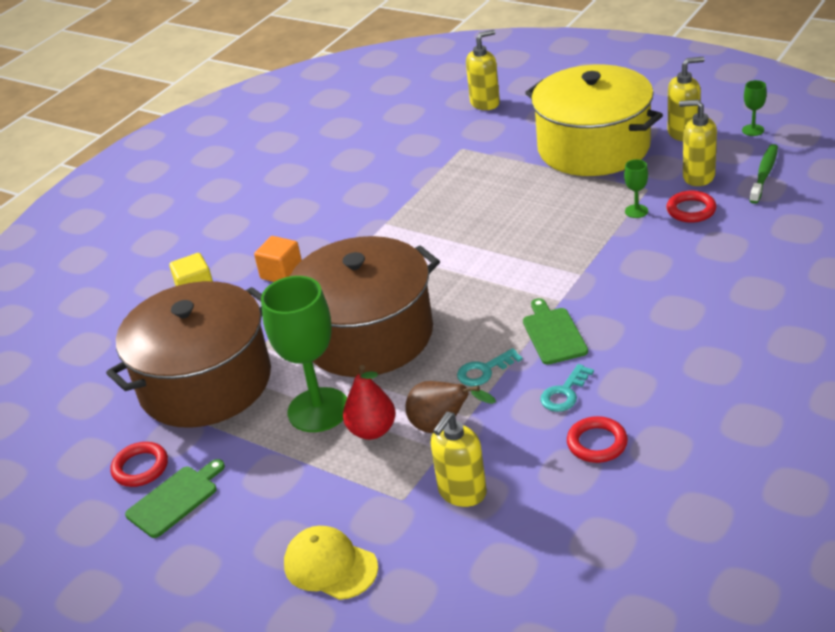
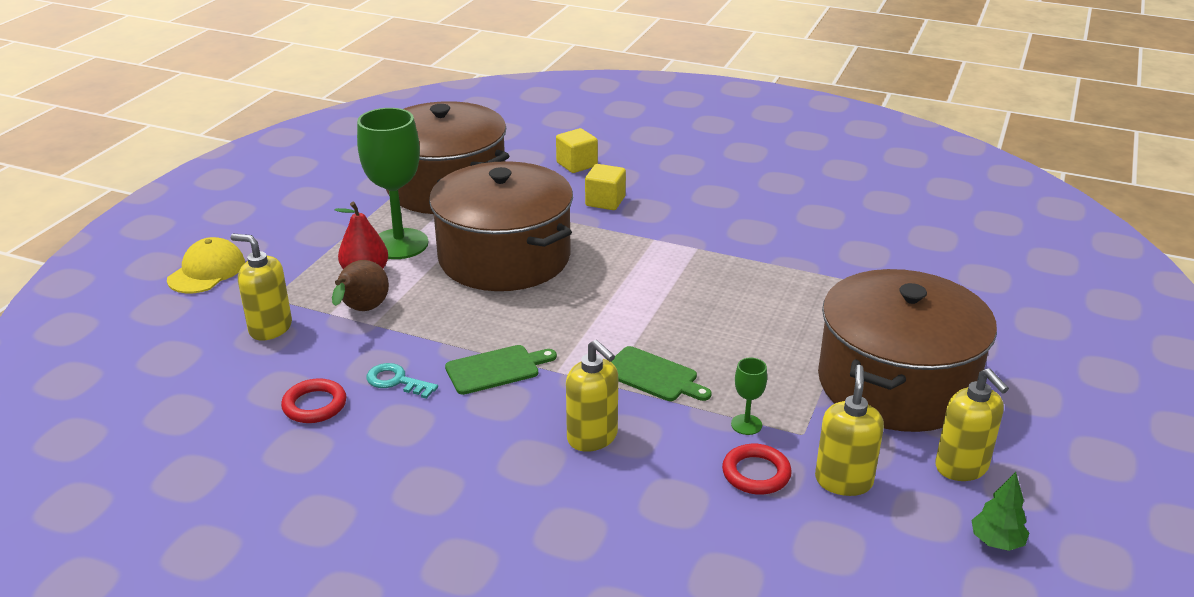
camera: 75 degrees right, 5 degrees down
(140, 468) = (346, 176): red ring -> none
(175, 499) = (306, 195): green cutting board -> green cutting board (653, 376)
(281, 273) = (605, 201): orange cube -> yellow cube
(484, 371) = (440, 328): turquoise key -> none
(485, 103) = (980, 292): yellow soap dispenser -> yellow soap dispenser (592, 437)
(593, 147) = (896, 384): yellow pot -> brown pot
(753, 130) = (996, 542): green goblet -> green tree
(764, 174) = (867, 550): green toothbrush -> none

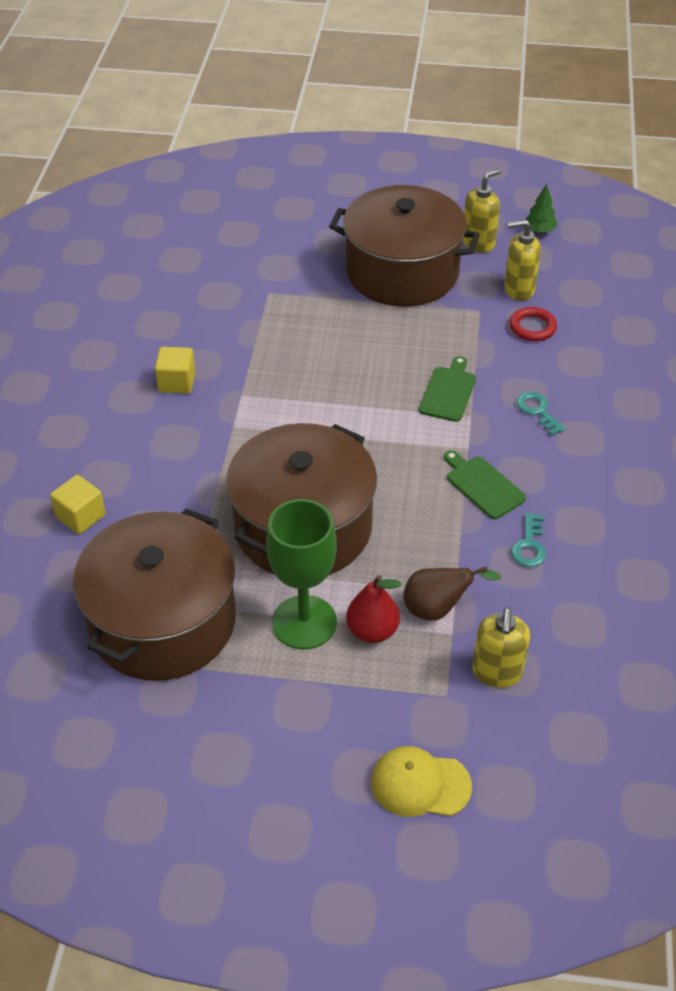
camera: 105 degrees left, 15 degrees up
(314, 405) = (587, 590): red ring -> none
(592, 437) = (538, 411): yellow soap dispenser -> turquoise key
(605, 201) = (165, 475): yellow cube -> yellow cube (177, 382)
(746, 424) = (483, 337): green goblet -> none

